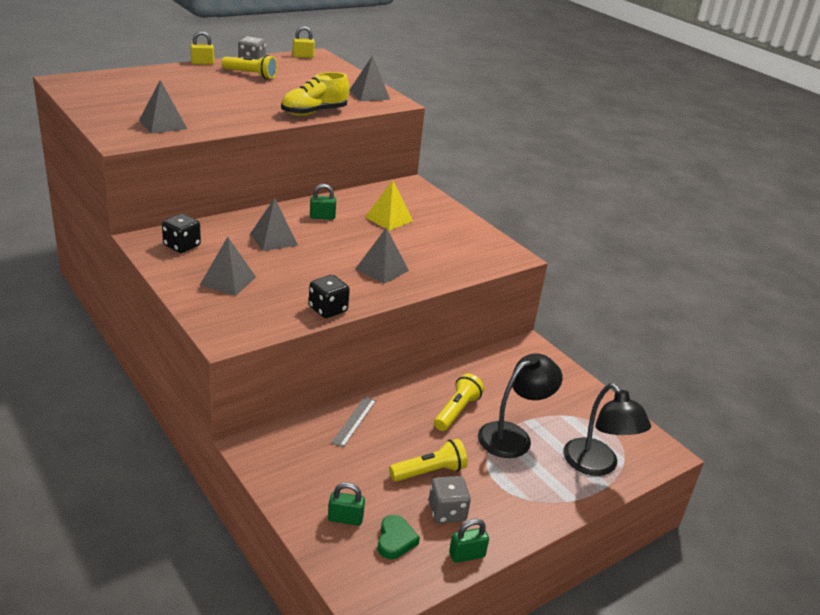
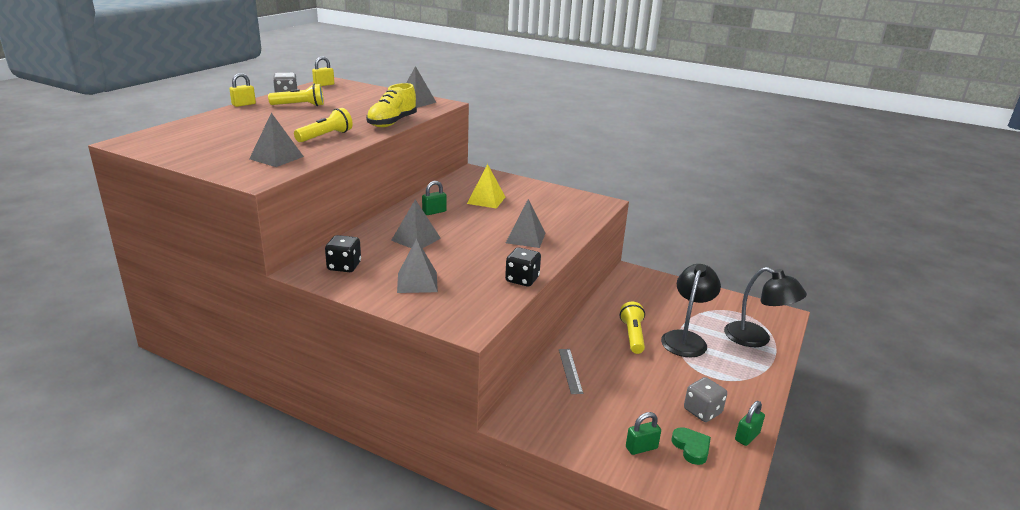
camera: 25 degrees left, 5 degrees down
(429, 472) = (661, 387): yellow flashlight -> yellow flashlight (325, 136)

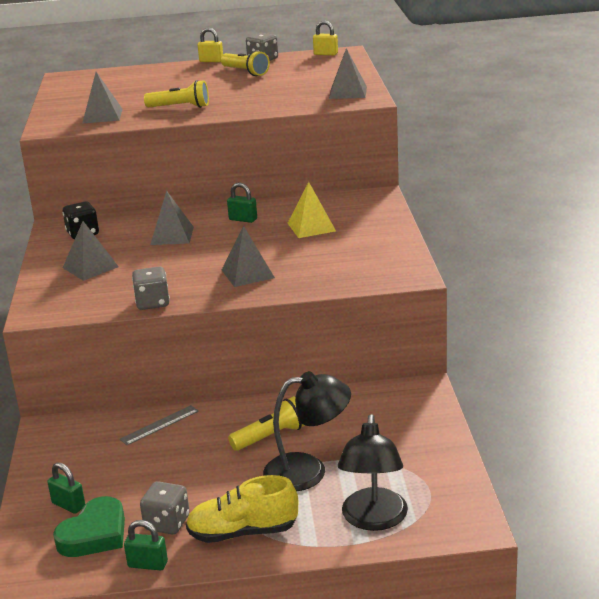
camera: 60 degrees right, 0 degrees up
(392, 123) = (263, 109): yellow shoe -> yellow shoe (243, 532)
(522, 279) = (152, 303): black dice -> grey dice
(691, 448) = (94, 534): green heart -> green heart, size x1.53

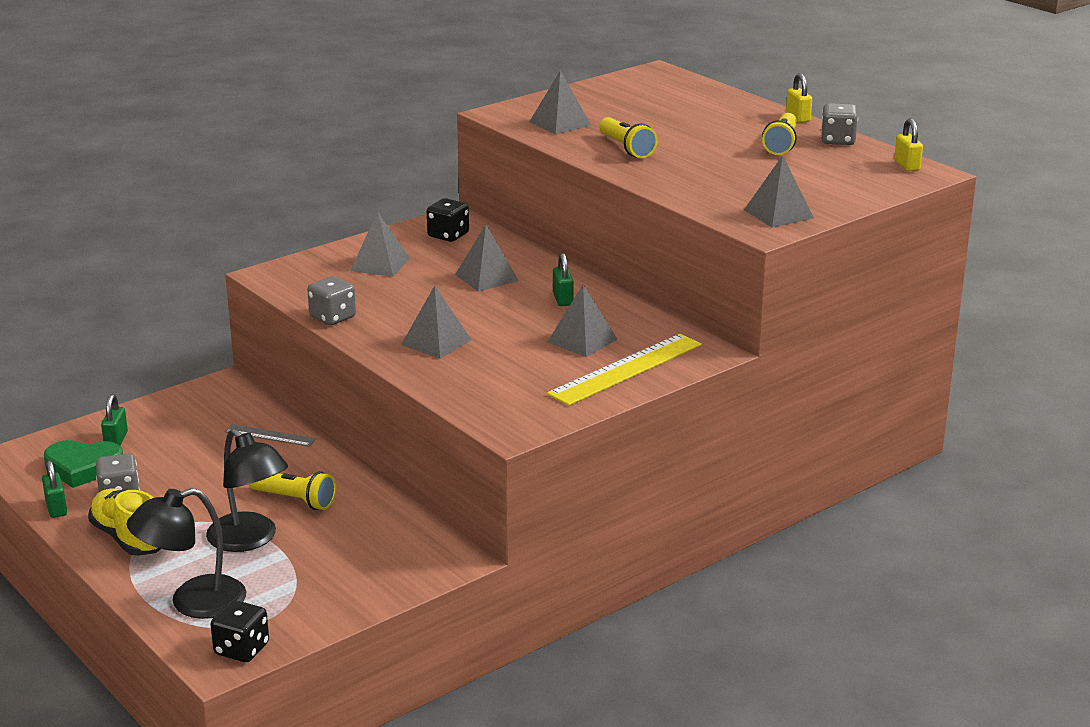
camera: 55 degrees right, 0 degrees up
(311, 227) = (582, 340): yellow pyramid -> grey pyramid
(369, 223) = (626, 369): none -> yellow ruler
(462, 510) = (241, 649): none -> black dice

